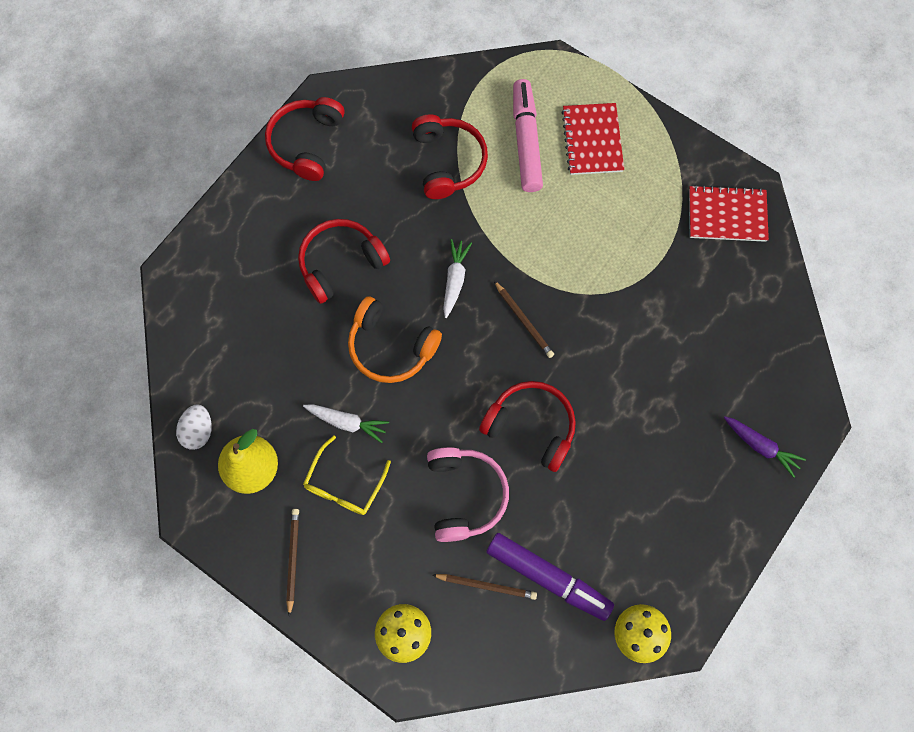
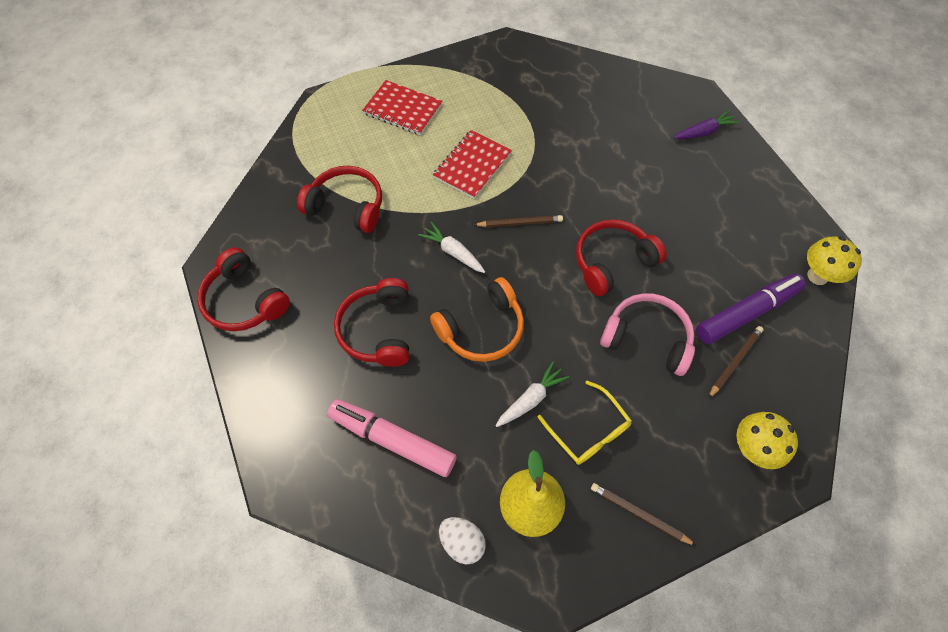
camera: 60 degrees left, 10 degrees down
(526, 141) = (370, 148): pink marker -> pink marker (392, 440)
(727, 215) = (518, 66): red notebook -> red notebook (472, 165)

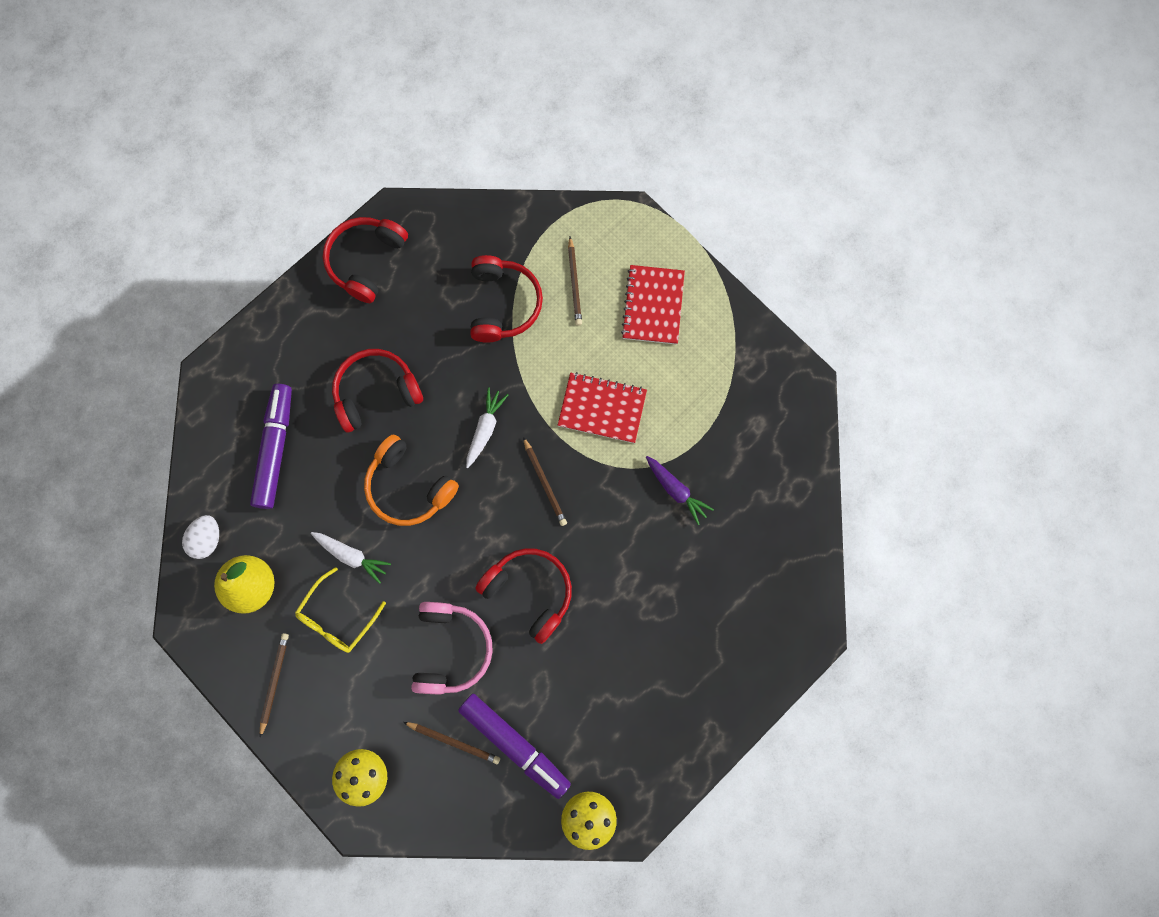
camera: 70 degrees right, 15 degrees up
(356, 152) = (574, 283): none -> brown pencil
(392, 440) = (275, 448): pink marker -> purple marker
(703, 132) = (751, 652): purple carrot -> purple carrot (676, 490)

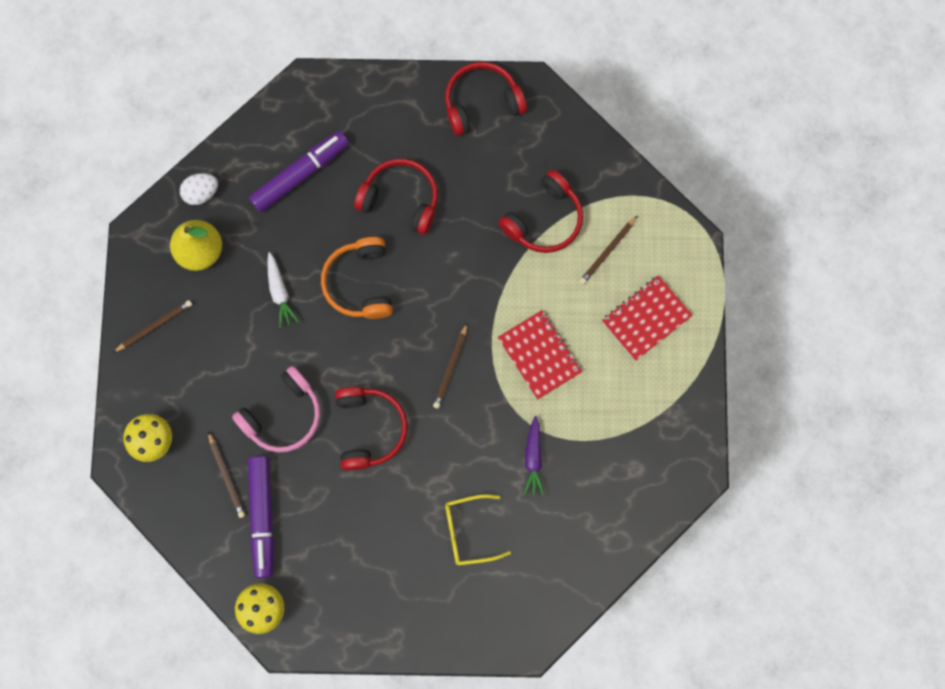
camera: 45 degrees right, 0 degrees up
(337, 617) = (232, 323): yellow glasses -> yellow glasses (469, 531)
(485, 429) = (447, 293): white carrot -> none

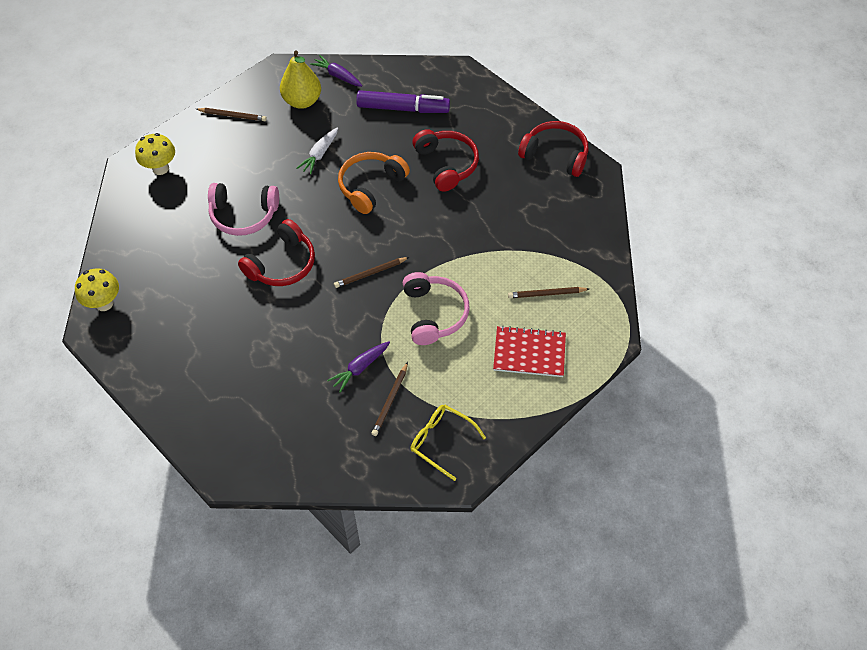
camera: 45 degrees right, 20 degrees down
(201, 193) = (337, 76): white egg -> purple carrot
(226, 476) = (174, 218): brown pencil -> brown pencil (390, 401)
(262, 517) = (166, 256): purple marker -> none
(469, 531) = (270, 372): yellow glasses -> yellow glasses (441, 441)
(539, 355) = (434, 314): red notebook -> pink headphones
(544, 220) = (524, 244): red headphones -> none

